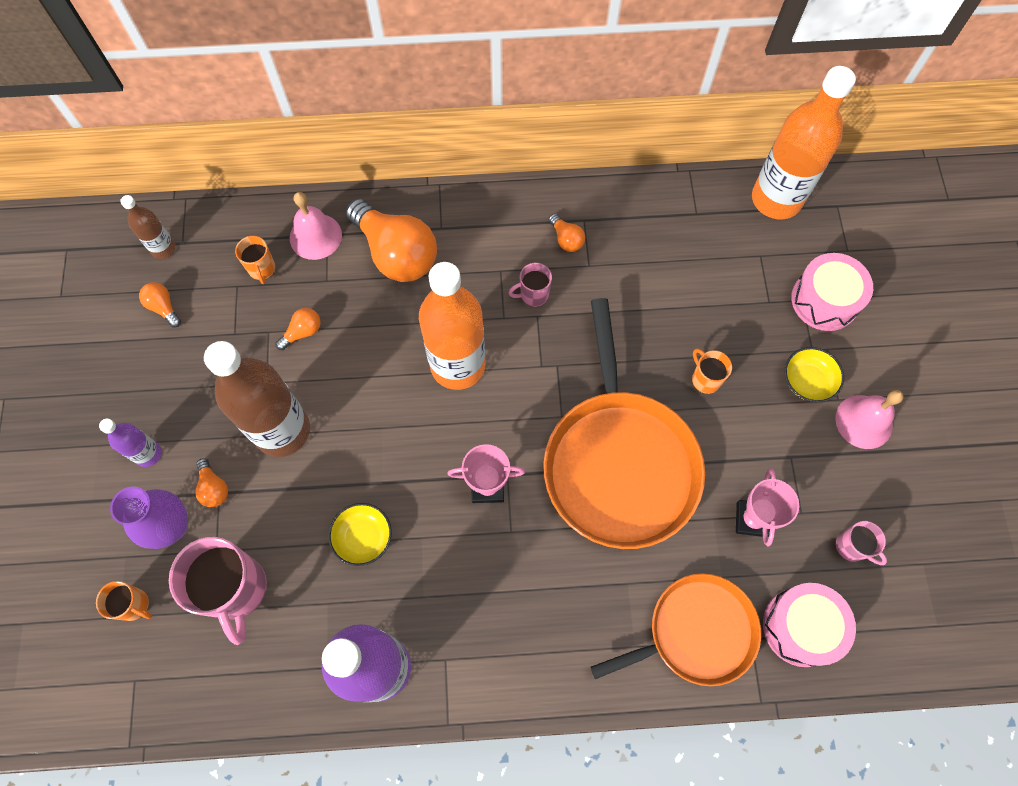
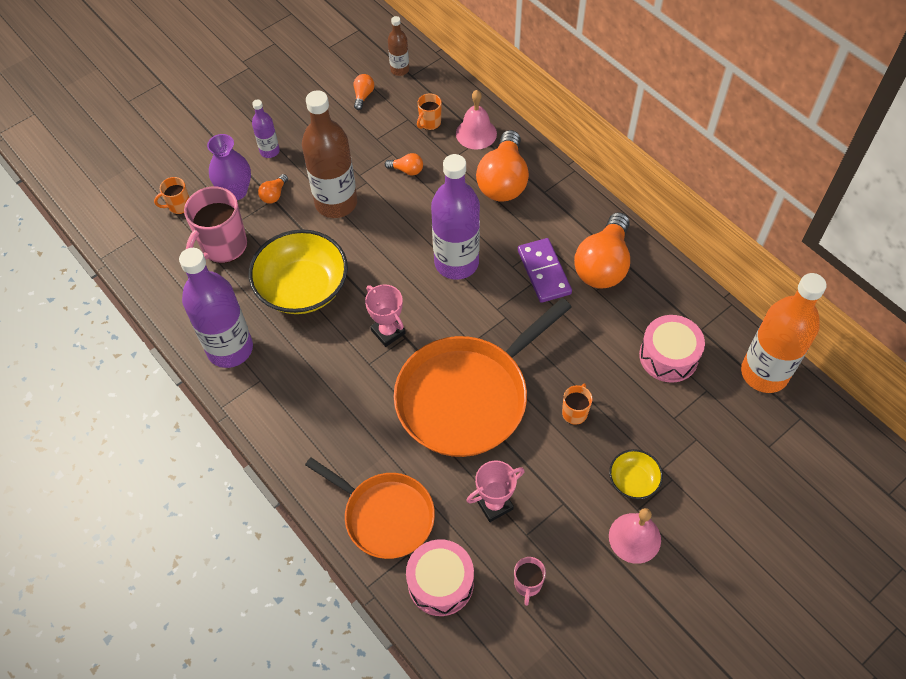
camera: 55 degrees right, 10 degrees down
(134, 605) = (179, 206): orange mug -> orange mug turned 75 degrees clockwise
(363, 537) = (302, 287): yellow bowl -> yellow bowl, size x2.06
(458, 365) = (456, 263): orange bottle -> purple bottle
(533, 295) = (544, 272): pink mug -> purple domino
(566, 239) = (603, 264): orange light bulb -> orange light bulb, size x2.32
(824, 300) = (710, 454): pink drum -> pink drum (668, 356)

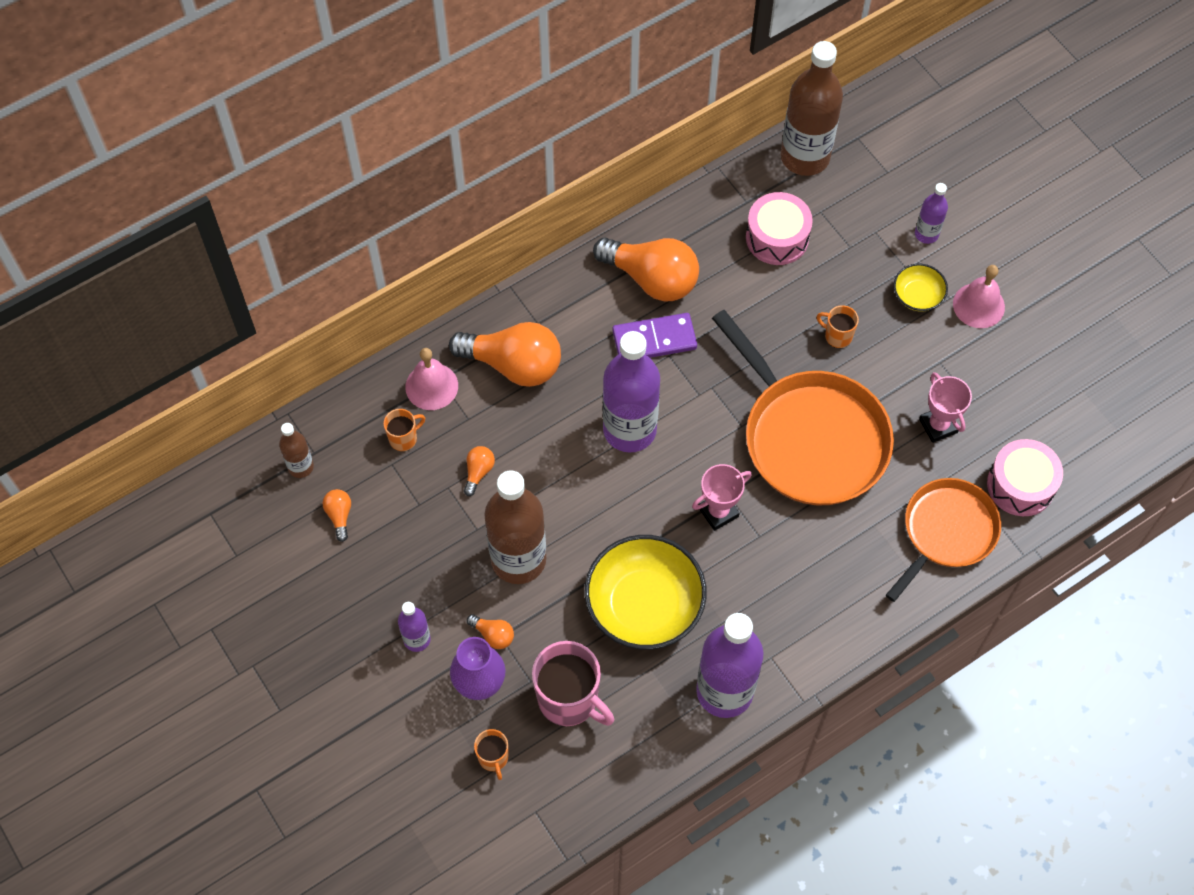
camera: 85 degrees left, 5 degrees up
(363, 96) = (339, 516): orange light bulb -> orange light bulb turned 60 degrees clockwise
(429, 123) = (404, 438): orange mug -> orange mug turned 75 degrees counterclockwise
(527, 584) = (1024, 406): pink mug -> none
(706, 485) = (926, 234): none -> purple bottle
(764, 373) = (805, 157): orange bottle -> brown bottle

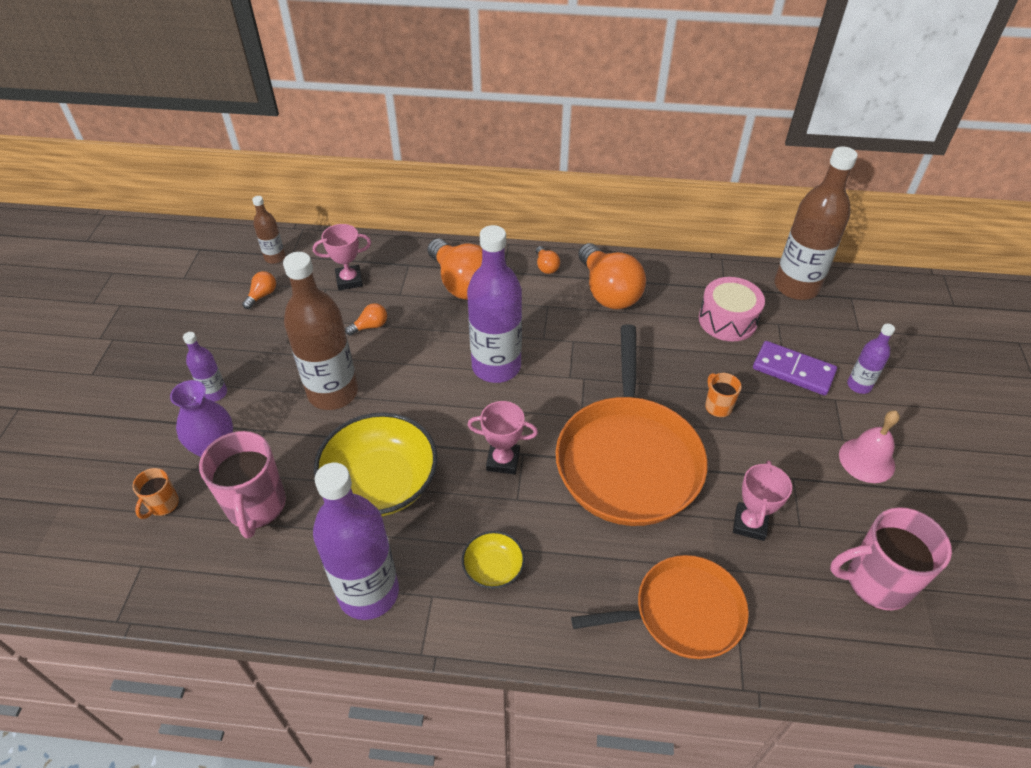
camera: 40 degrees right, 15 degrees down
(404, 438) = (349, 280): orange mug -> pink trophy
(431, 386) = (399, 264): pink bell -> none
(493, 635) = (261, 426): orange light bulb -> orange light bulb (546, 266)
(654, 339) = (572, 326): purple domino -> purple domino (793, 370)
(917, 295) = (814, 421): yellow bowl -> yellow bowl (493, 568)
(1020, 485) = (791, 625): pink drum -> none
(1051, 408) = (876, 582): none -> pink mug

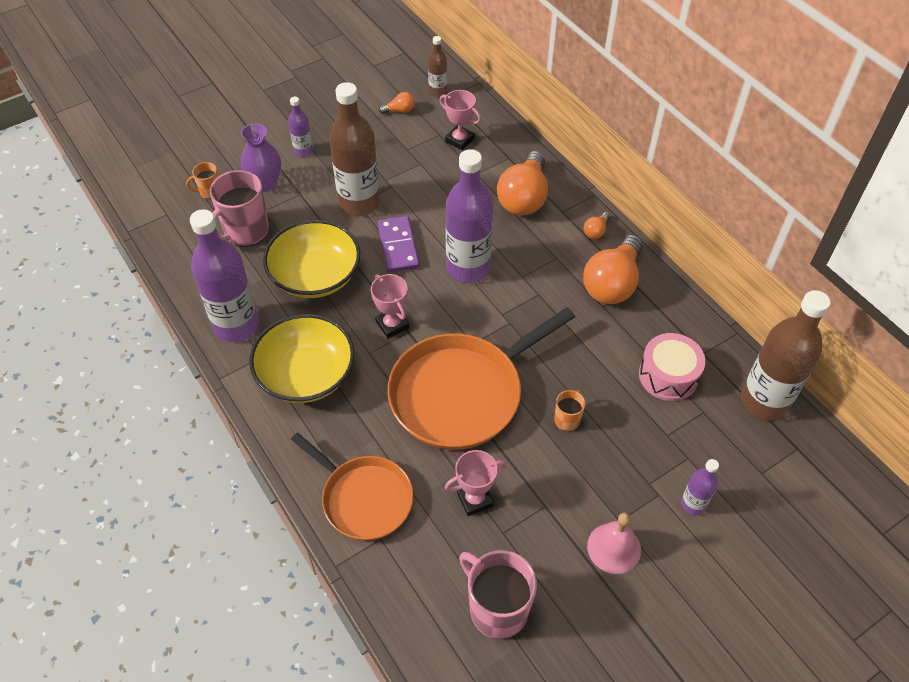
camera: 50 degrees right, 5 degrees up
(370, 326) = (432, 180): orange light bulb -> none
(493, 568) = (306, 374): yellow bowl -> yellow bowl, size x2.06
(793, 370) = (660, 449): purple domino -> purple domino (398, 246)

